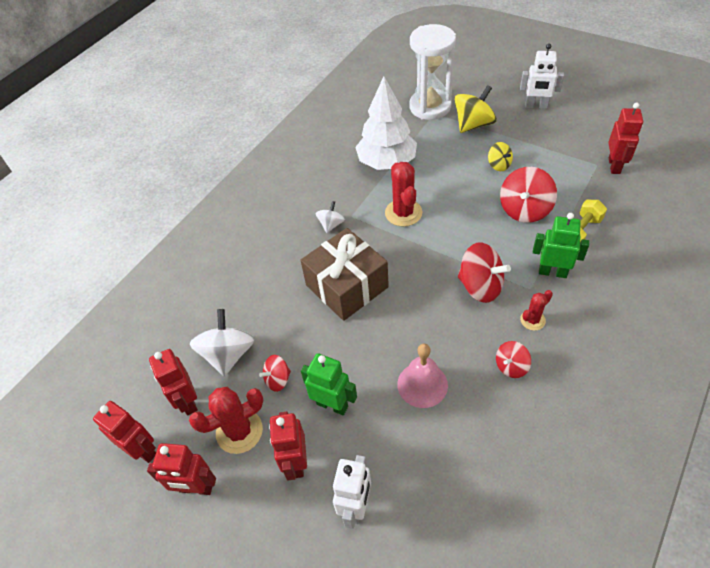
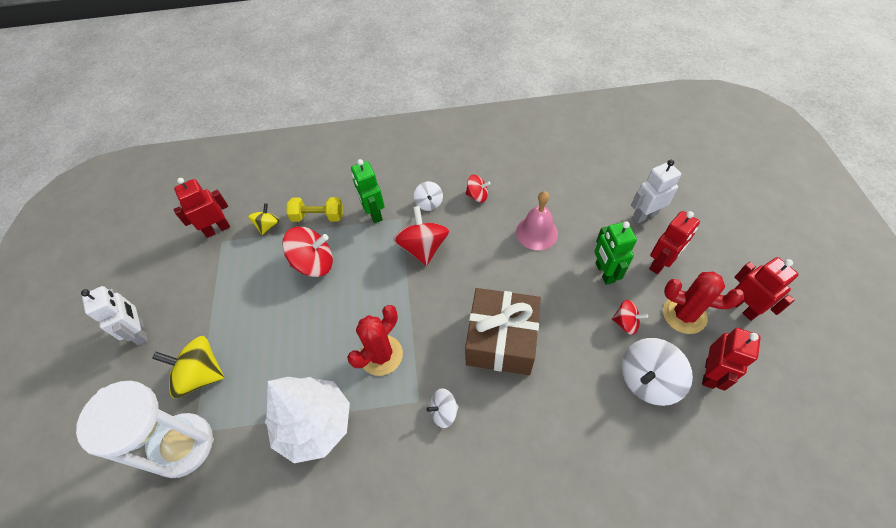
camera: 130 degrees left, 5 degrees up
(142, 450) = (771, 369): red robot -> none
(499, 165) = (261, 314): yellow spinning top -> yellow spinning top (268, 225)
(532, 320) = (429, 203): red cactus -> white spinning top

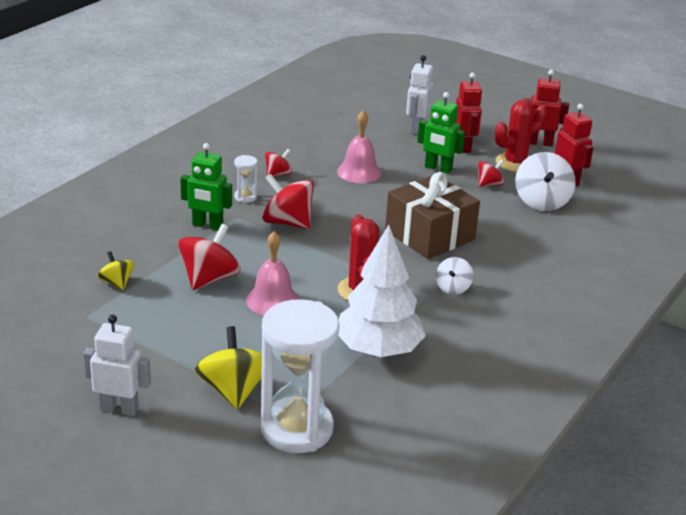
camera: 55 degrees left, 25 degrees down
(201, 375) = (234, 390): yellow spinning top -> yellow spinning top turned 120 degrees clockwise
(217, 229) = (64, 312): red robot -> none
(318, 216) = (157, 253): yellow dumbbell -> none
(320, 314) = (272, 300): none -> pink bell
(429, 203) = (245, 197): white spinning top -> white hourglass

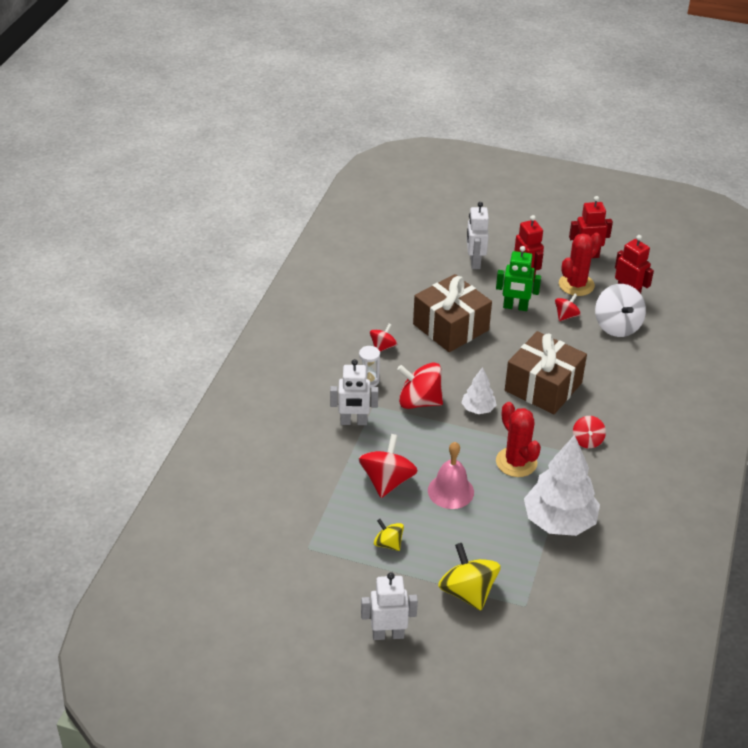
camera: 15 degrees left, 10 degrees up
(116, 283) = (312, 505): yellow spinning top -> yellow spinning top (388, 543)
(207, 225) = (353, 422): green robot -> white robot
(296, 429) = (534, 616): white hourglass -> none
(346, 240) = (478, 409): none -> white tree
(359, 172) = (450, 327): pink bell -> brown gift
(452, 288) = (587, 441): white spinning top -> red spinning top

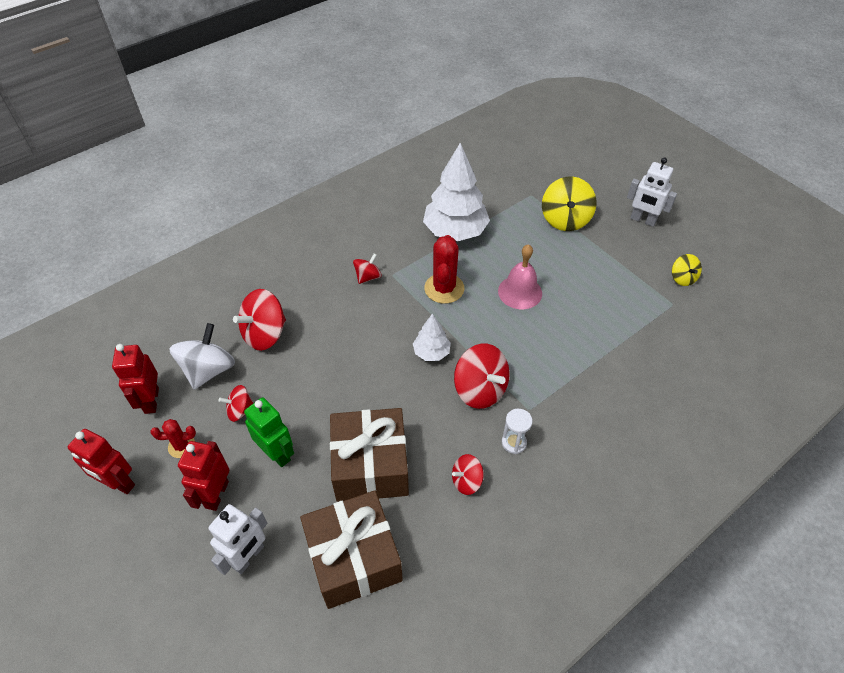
camera: 145 degrees left, 10 degrees up
(353, 422) = (562, 401): white robot -> none
(387, 481) = (569, 326): red spinning top -> red spinning top (265, 334)
(388, 543) = (602, 277): yellow spinning top -> yellow spinning top (682, 278)
(543, 387) = (350, 343): brown gift -> brown gift (354, 558)
(576, 285) = (182, 446): red cactus -> red cactus, size x0.57

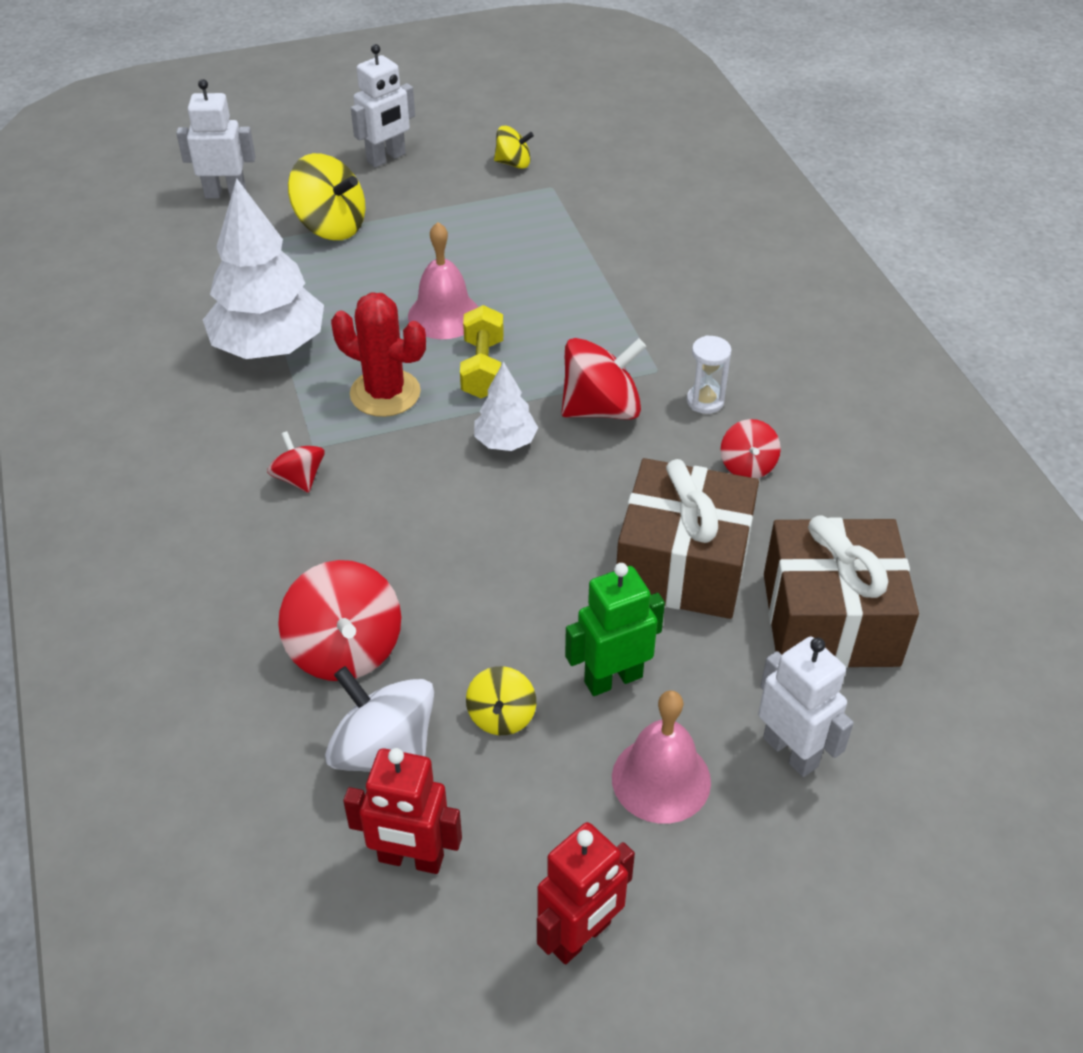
camera: 70 degrees left, 5 degrees down
(182, 446) = (540, 819): red cactus -> none
(216, 494) = (661, 779): red robot -> pink bell
(240, 410) = (501, 716): red spinning top -> yellow spinning top
(485, 323) = (483, 368): none -> yellow dumbbell
(564, 170) = (225, 194): none -> white robot

